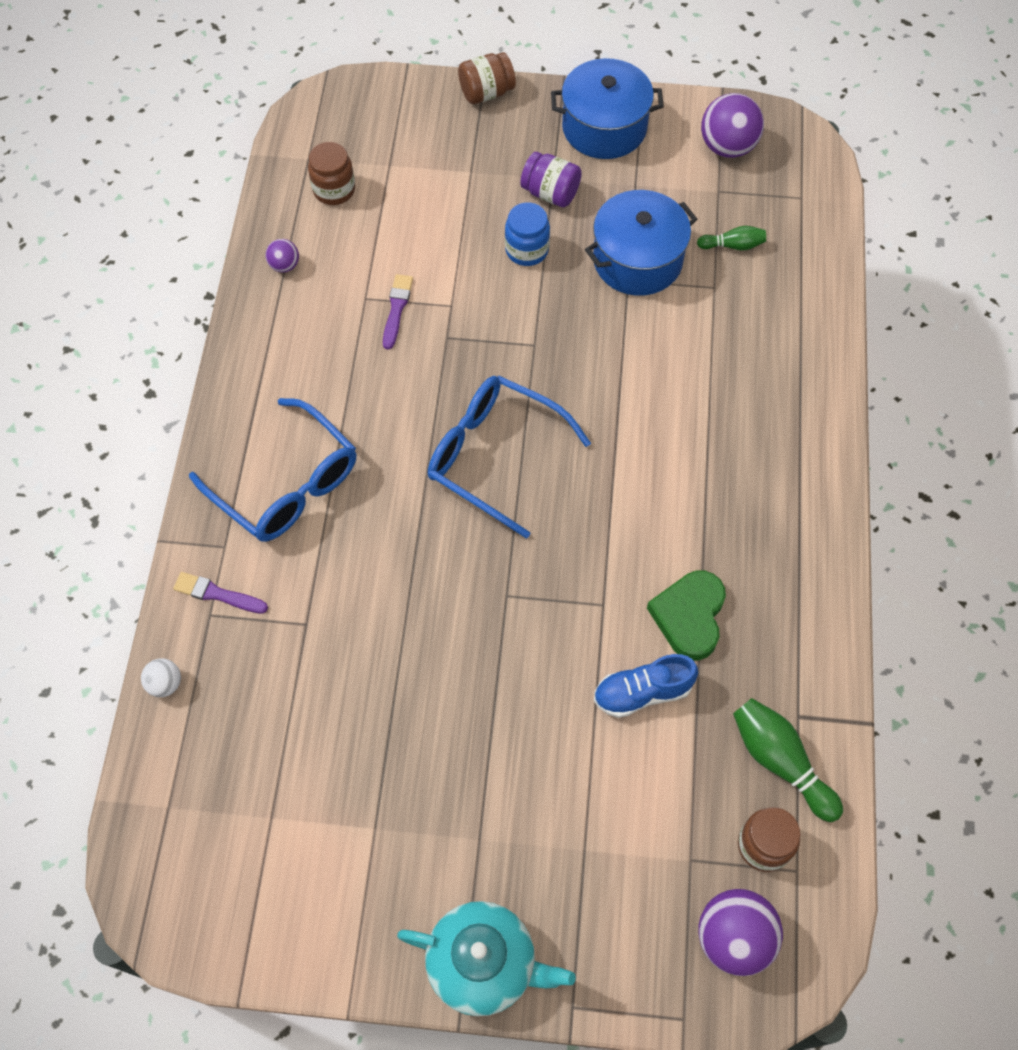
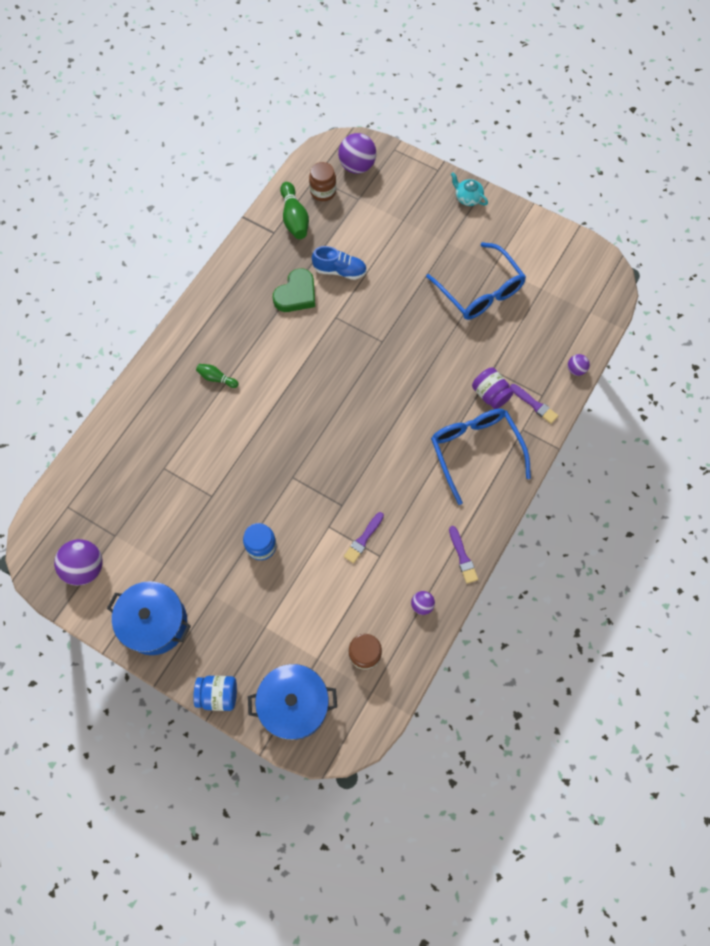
camera: 155 degrees left, 5 degrees up
(165, 684) = (575, 369): white ball -> purple ball
(252, 339) = (462, 557): none -> purple brush
(484, 963) = (467, 198): turquoise teapot -> turquoise teapot, size x0.56
(486, 92) = (218, 694): brown jar -> blue jar
(494, 456) = (351, 418): blue glasses -> blue glasses (480, 291)
(550, 193) = (222, 584): purple jar -> purple jar (490, 394)
(637, 260) = (197, 507): blue pot -> blue pot (294, 704)
(733, 245) = (133, 491): green bowling pin -> green bowling pin (216, 378)

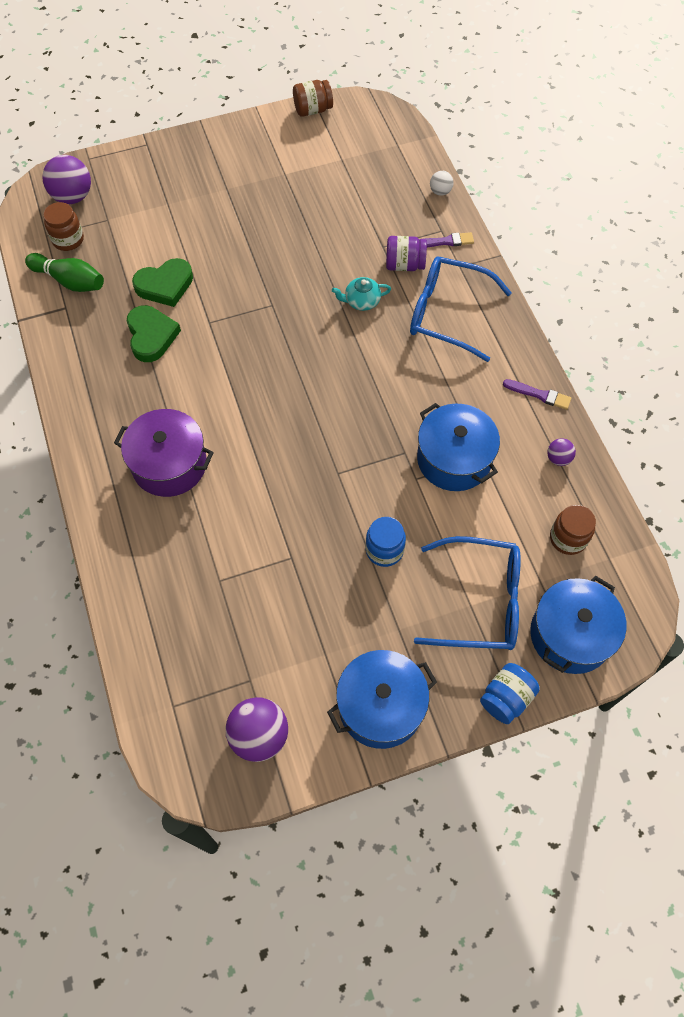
camera: 50 degrees left, 5 degrees down
(216, 378) = (169, 464): green bowling pin -> purple pot
(340, 271) = (165, 285): blue shoe -> green heart
(363, 539) = (454, 459): purple brush -> blue pot
(467, 198) = (199, 144): turquoise teapot -> turquoise teapot (361, 301)
(480, 291) = (298, 201): blue glasses -> blue glasses (480, 601)
(566, 238) = (313, 110): none -> brown jar
(575, 369) = (440, 191): purple ball -> white ball

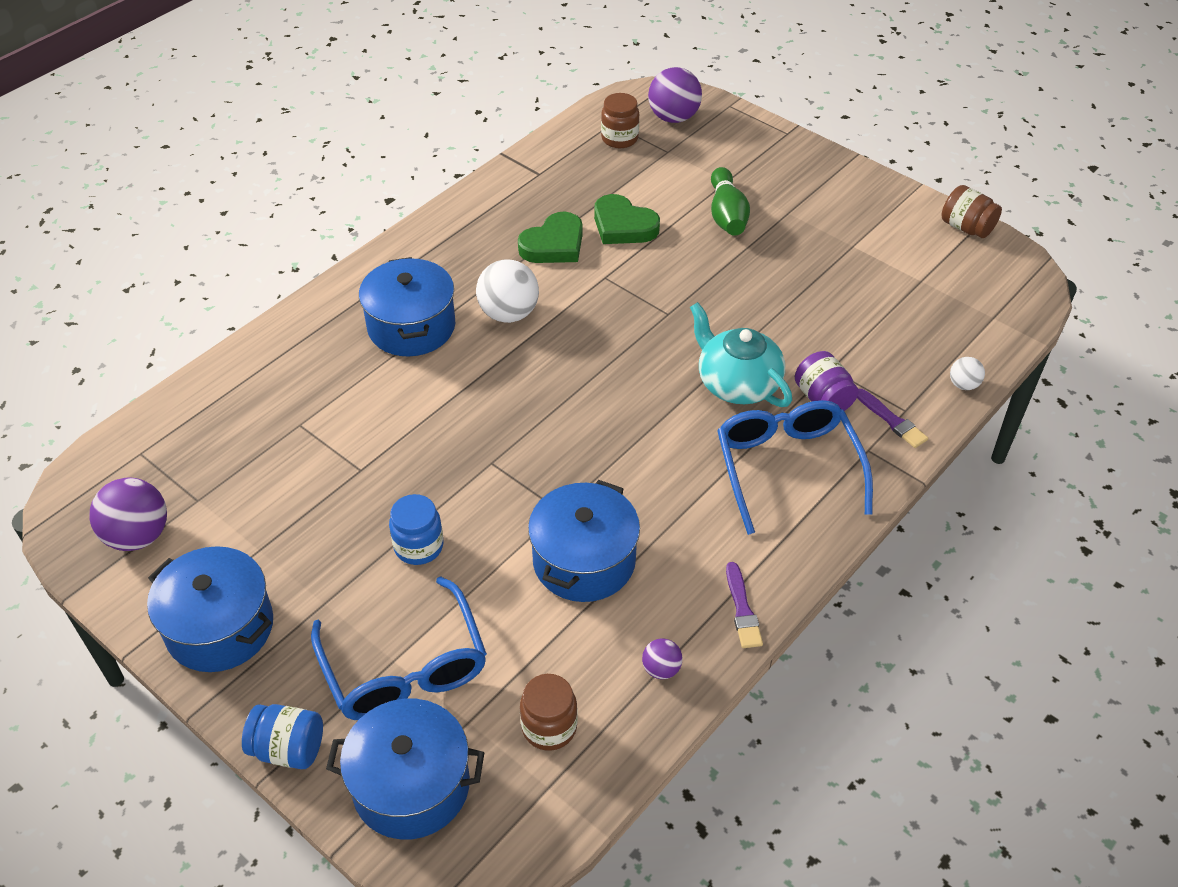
camera: 60 degrees right, 15 degrees down
(70, 281) = (572, 162): green bowling pin -> green bowling pin (726, 215)
(169, 464) = (411, 326): purple pot -> blue pot
(202, 397) = (508, 313): none -> white ball
(361, 301) = (737, 383): turquoise teapot -> turquoise teapot, size x1.77

